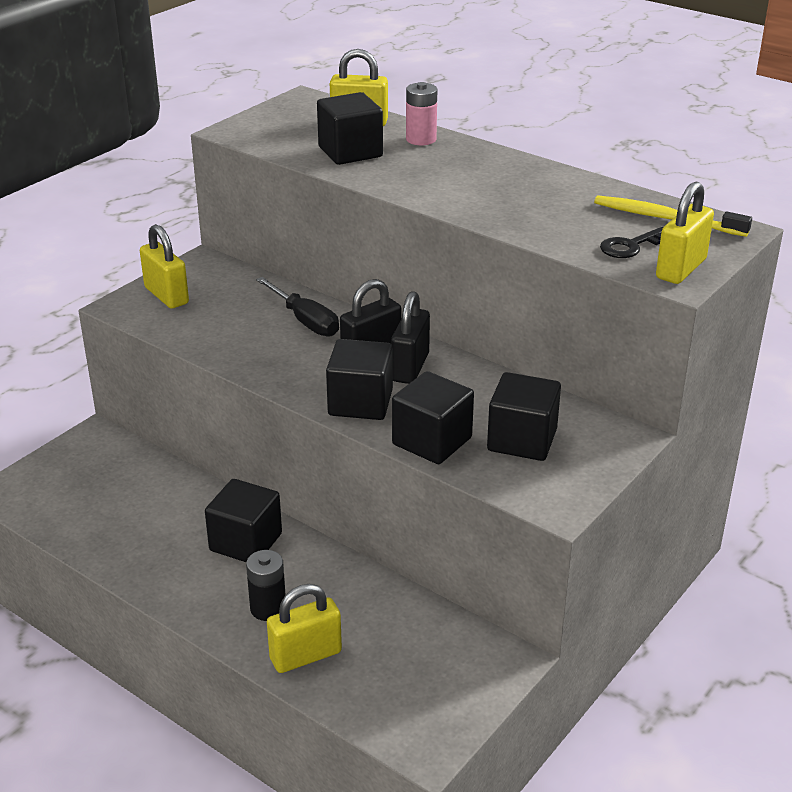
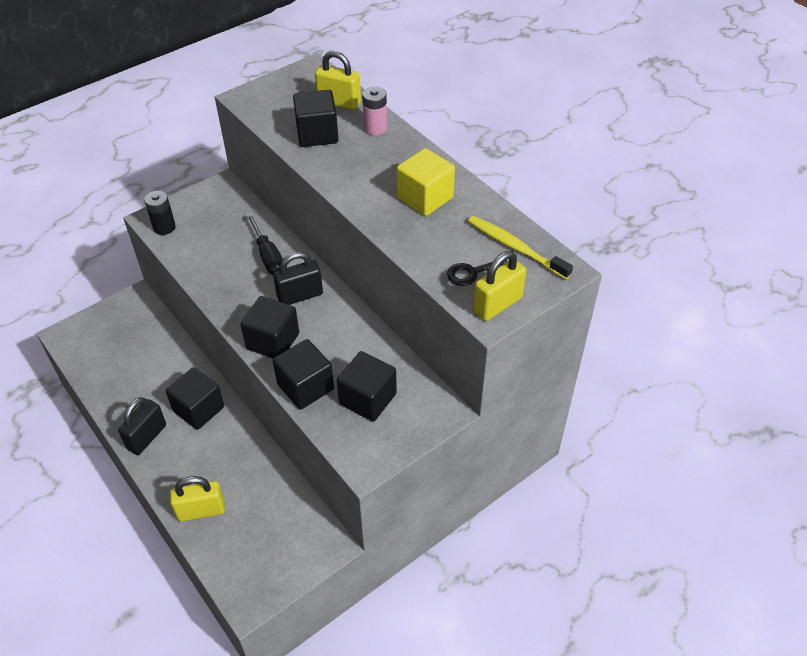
camera: 15 degrees right, 15 degrees up
(166, 296) = (185, 215): yellow padlock -> none
(268, 608) = (192, 467): black battery -> black battery (164, 227)
(410, 367) = (321, 314): black padlock -> black padlock (147, 437)
(525, 190) = (425, 198): none -> yellow cube

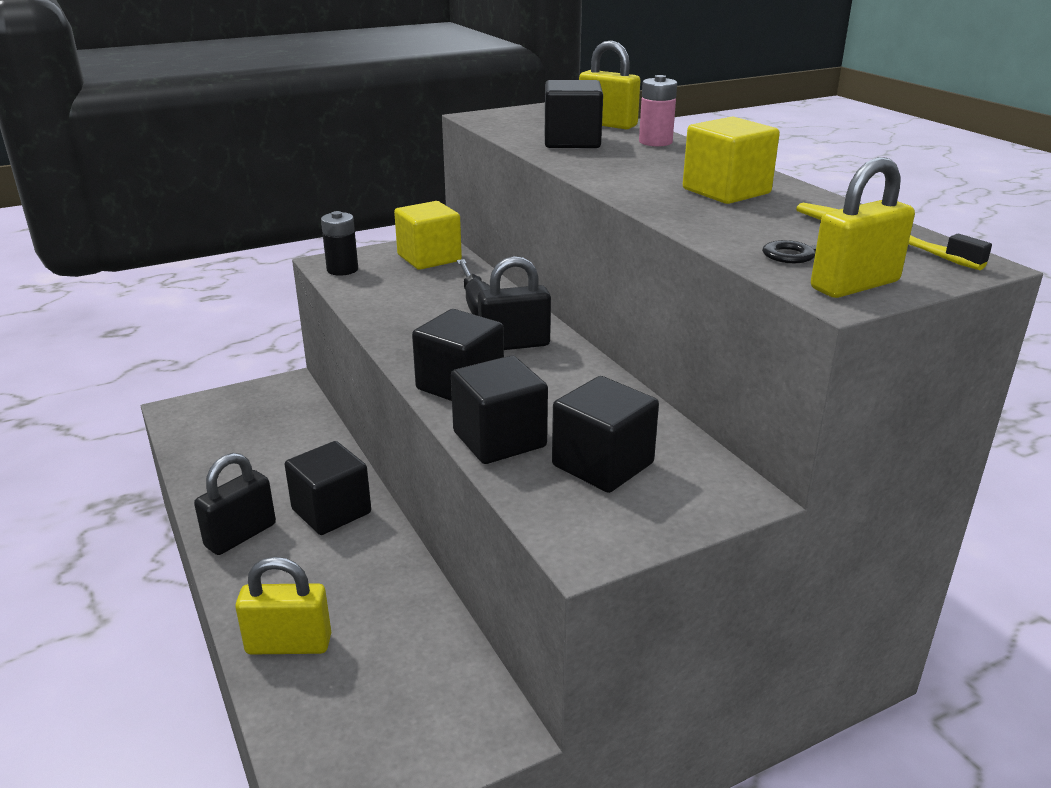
camera: 10 degrees right, 20 degrees down
(223, 205) = (429, 258): none -> yellow cube

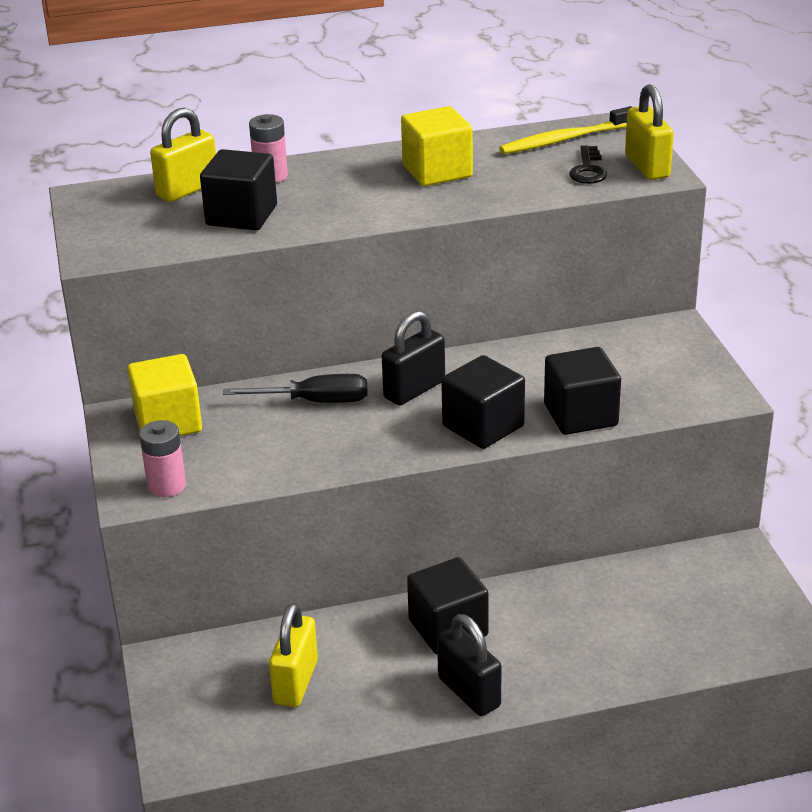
camera: 75 degrees left, 5 degrees up
(289, 644) = (633, 657): yellow padlock -> yellow padlock (296, 682)
(342, 270) = (167, 486): black battery -> pink battery
(514, 344) = (414, 389): black padlock -> black padlock turned 45 degrees clockwise
(602, 464) = (627, 374): black cube -> none

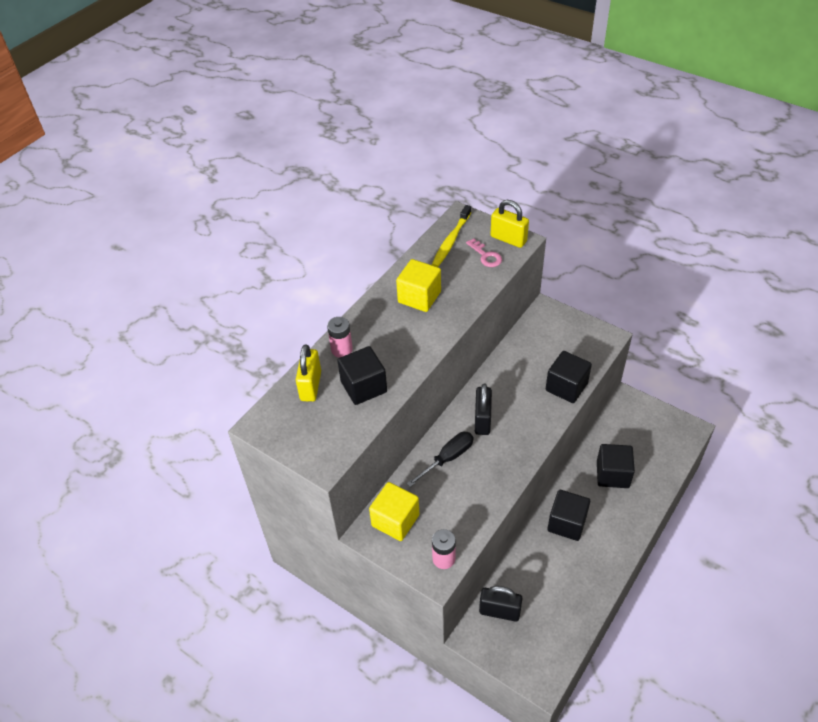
camera: 40 degrees left, 15 degrees up
(296, 682) = (540, 601): yellow padlock -> none
(469, 692) = (610, 549): black padlock -> black padlock (499, 611)
(483, 426) = (536, 421): black cube -> black cube (612, 474)
(588, 170) = (486, 256): black key -> pink key

